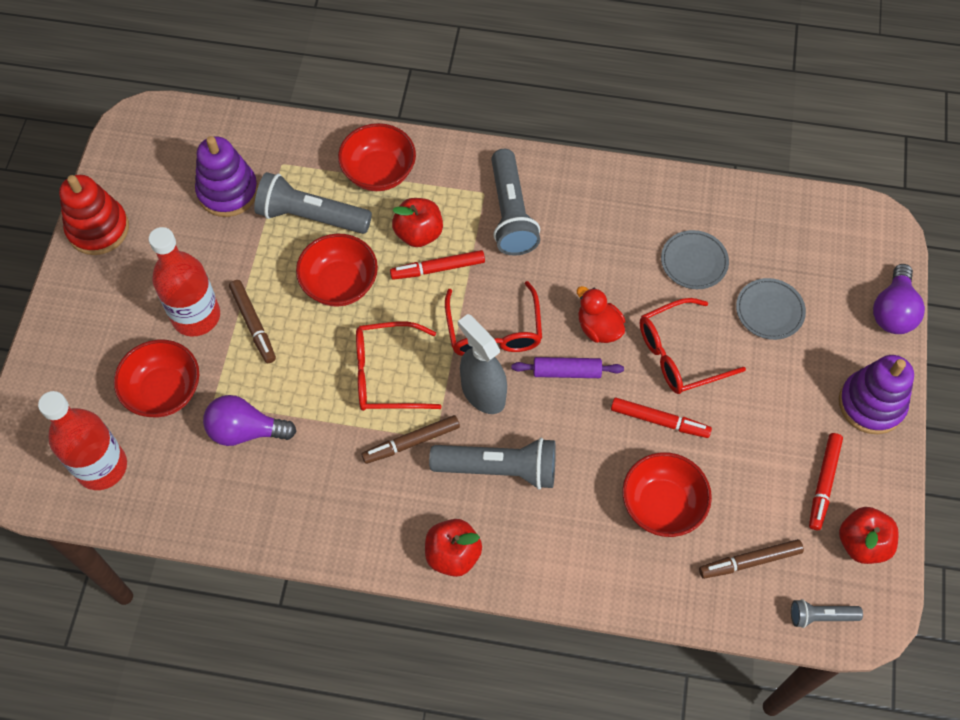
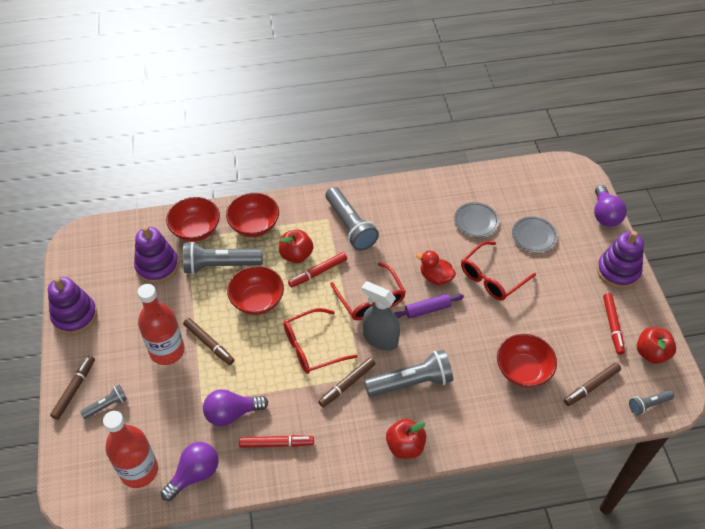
camera: 20 degrees left, 10 degrees down
(62, 330) = (74, 389): none -> brown marker
(94, 366) = (107, 405): none -> grey flashlight
(98, 229) = (75, 316): red stacking toy -> purple stacking toy
(164, 391) = (164, 406): red bowl -> red bowl (196, 230)
(167, 496) = (194, 474): none -> purple light bulb
(659, 421) = (498, 320): red marker -> red marker (276, 443)

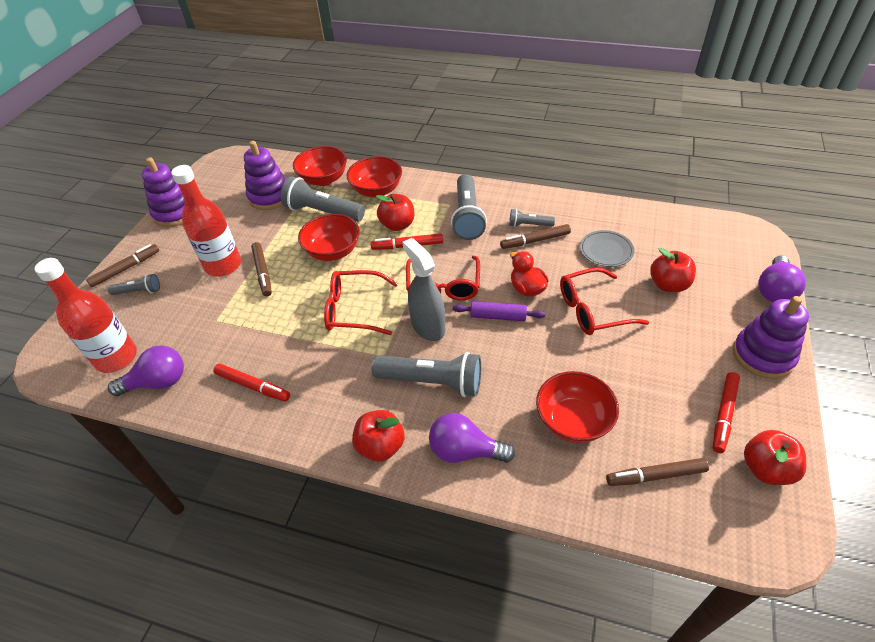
camera: 30 degrees right, 5 degrees down
(232, 413) = (234, 340): purple light bulb -> purple light bulb (465, 451)
(347, 384) = (363, 357): brown marker -> brown marker (535, 241)
(534, 236) = (668, 285): grey plate -> red apple
(648, 404) = (730, 533): grey flashlight -> grey flashlight (529, 225)

